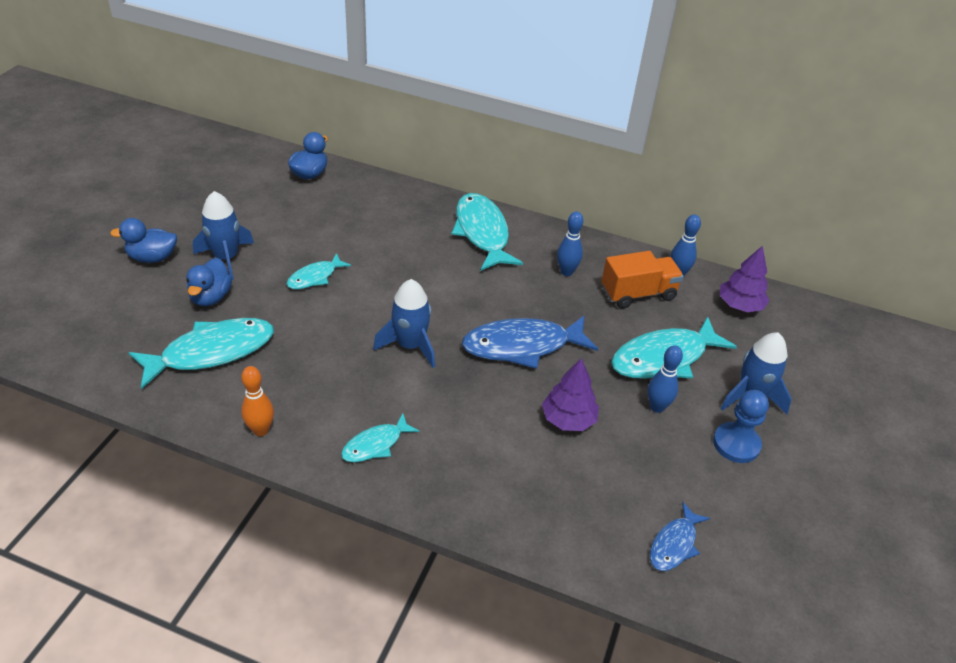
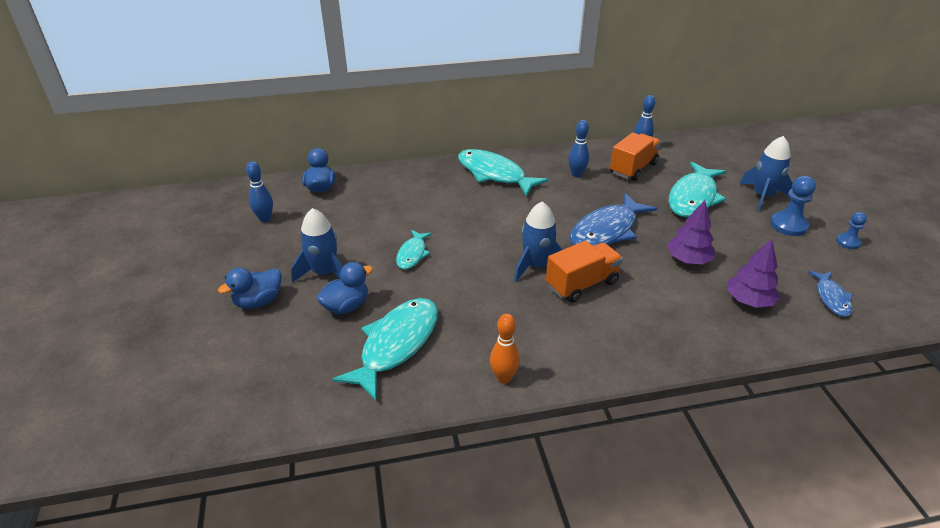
camera: 30 degrees left, 5 degrees down
(211, 297) = (346, 306): blue duck -> blue duck turned 105 degrees counterclockwise
(375, 444) = (595, 341): turquoise fish -> none
(430, 386) = (582, 284): none -> orange truck
(657, 407) = (725, 227): blue bowling pin -> blue bowling pin (265, 219)
(740, 305) = (694, 150): purple tree -> purple tree (749, 301)
(784, 500) = (848, 242): none -> blue pawn

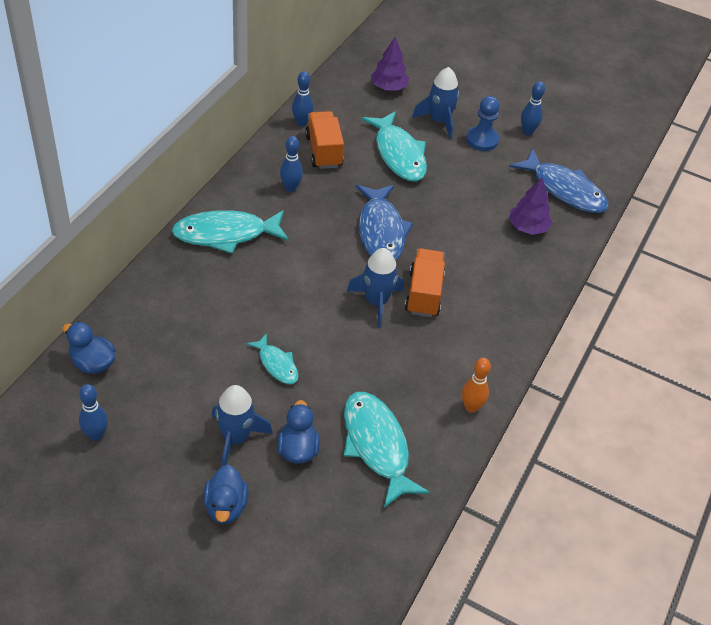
camera: 55 degrees left, 10 degrees up
(688, 260) = (460, 219): purple tree -> purple tree (389, 87)
(831, 298) = (564, 190): blue fish -> blue fish, size x1.85
(848, 242) = (527, 132): blue pawn -> blue bowling pin

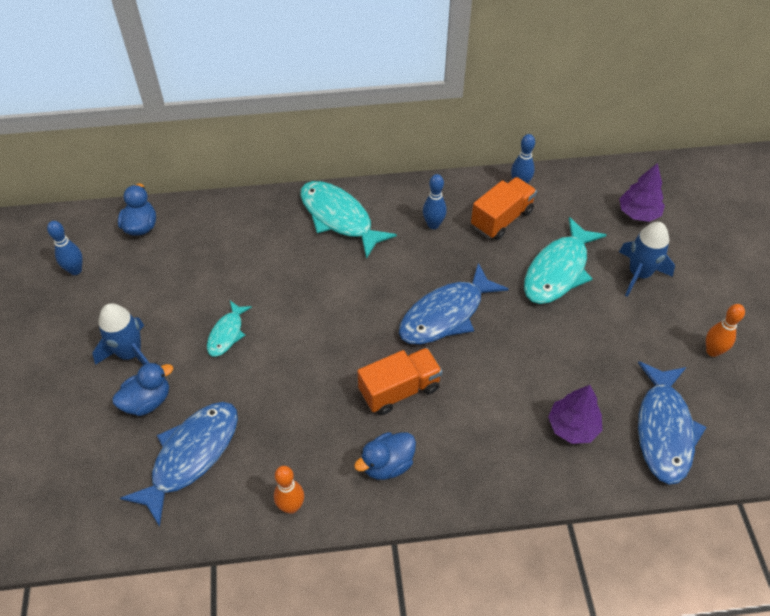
camera: 60 degrees right, 5 degrees up
(226, 506) = (59, 388): blue duck -> blue duck (387, 464)
(376, 302) = (357, 360): blue rocket -> none
(377, 446) = (191, 456): turquoise fish -> blue fish
(482, 140) = (654, 321): blue pawn -> none
(527, 132) = (712, 351): blue bowling pin -> orange bowling pin

